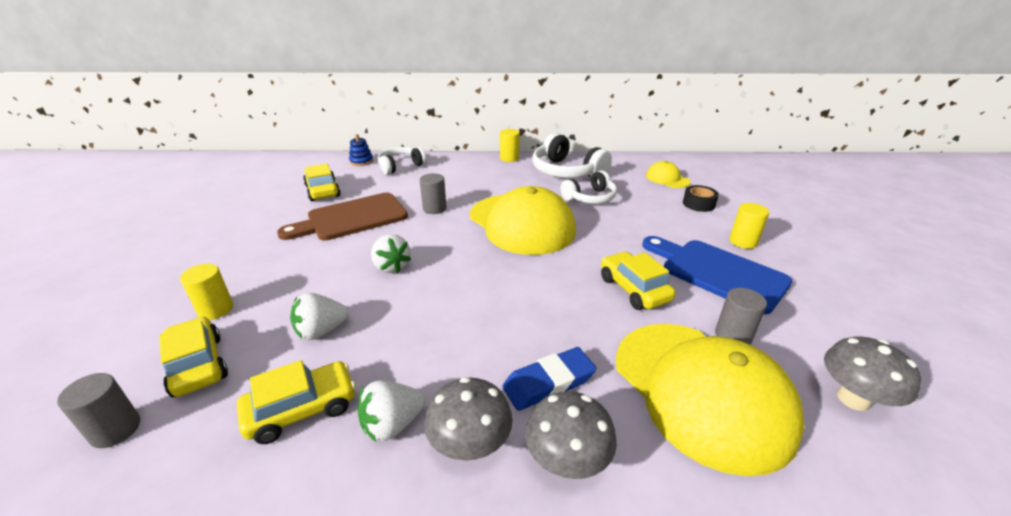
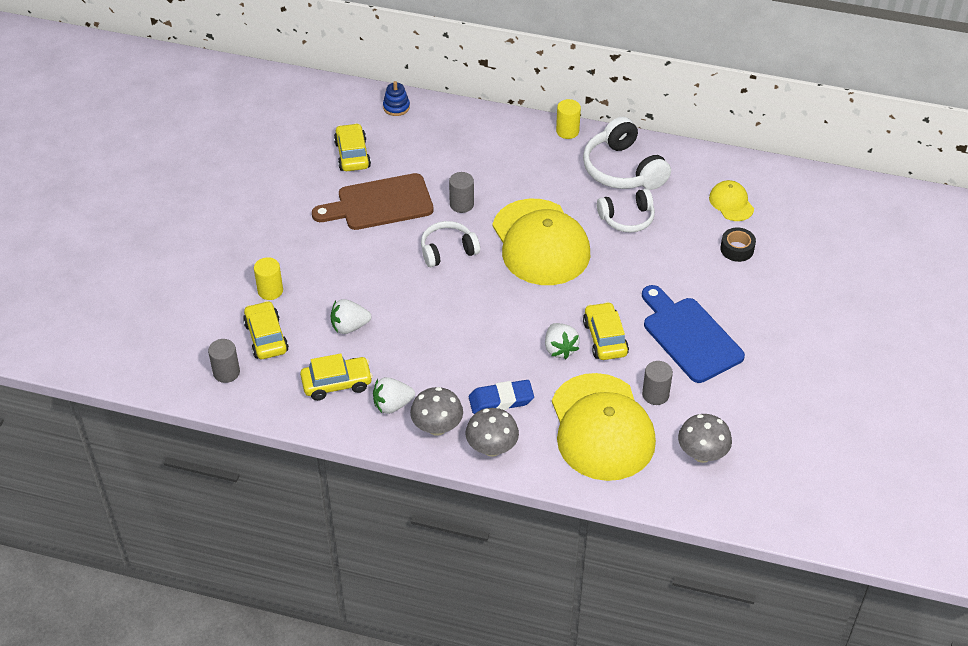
camera: 15 degrees right, 15 degrees up
(391, 266) = (409, 273): white strawberry -> white strawberry (560, 349)
(401, 166) = (439, 125): white headphones -> white headphones (448, 250)
(743, 242) = (741, 307): yellow cylinder -> none

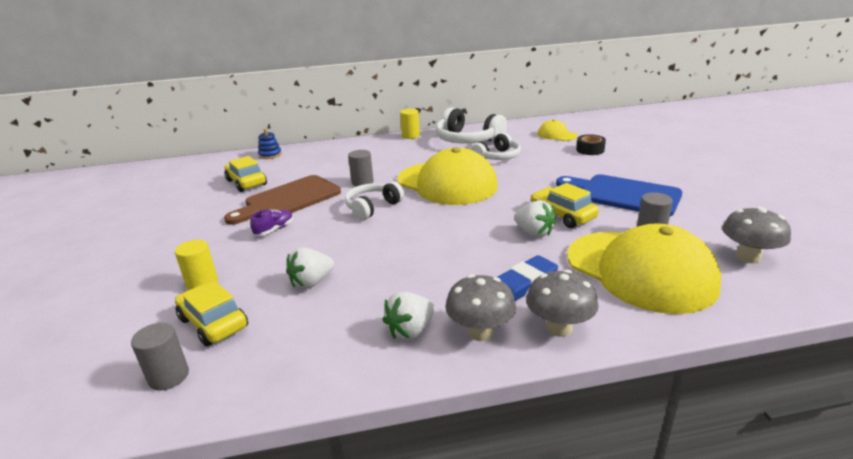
camera: 25 degrees left, 20 degrees down
(337, 383) = (328, 335): yellow car -> none
(348, 246) = (274, 230): none -> purple shoe

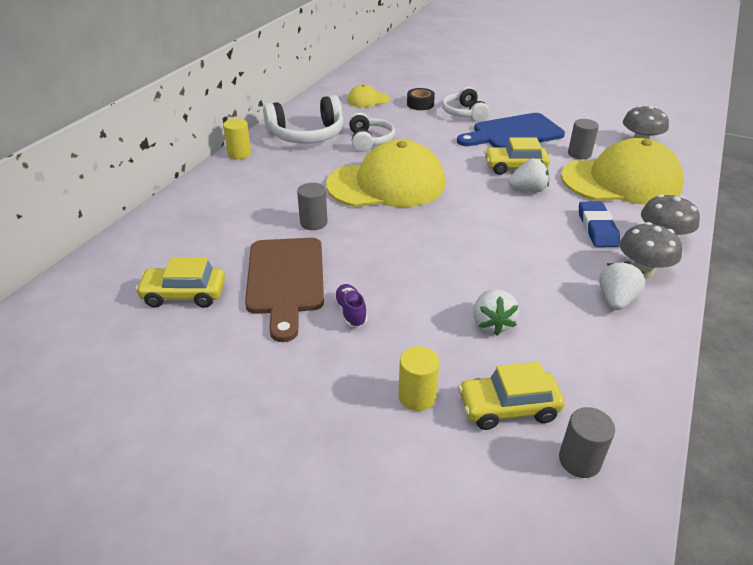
camera: 55 degrees left, 10 degrees up
(270, 155) = (121, 251): blue stacking toy -> none
(372, 207) = (381, 239): white headphones -> white headphones (464, 113)
(410, 331) = (616, 300): white strawberry -> white strawberry turned 150 degrees counterclockwise

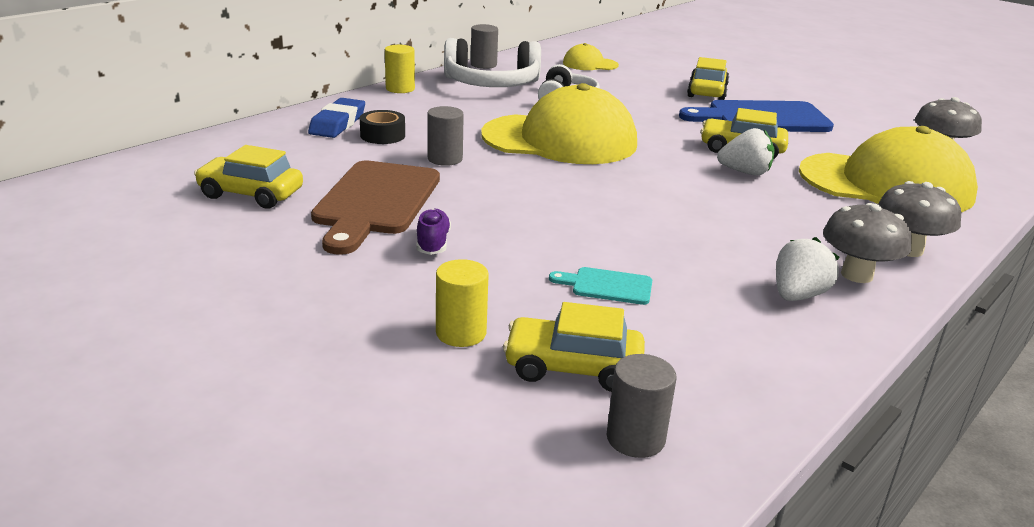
camera: 15 degrees right, 10 degrees down
(420, 104) = (654, 76): black tape -> black tape (382, 135)
(464, 113) = (707, 92): white headphones -> yellow car
(492, 324) = (607, 286): white strawberry -> turquoise cutting board
(579, 154) = (842, 150): grey cylinder -> grey cylinder (483, 65)
(597, 228) = (819, 223): blue eraser -> blue eraser (338, 123)

